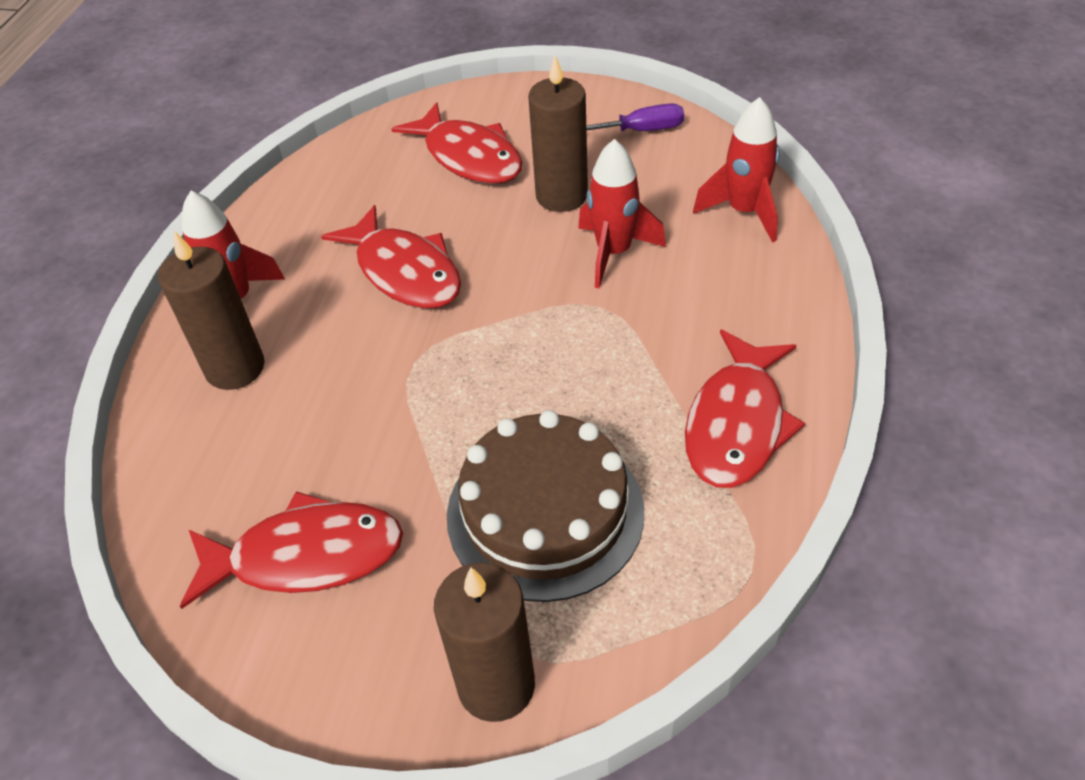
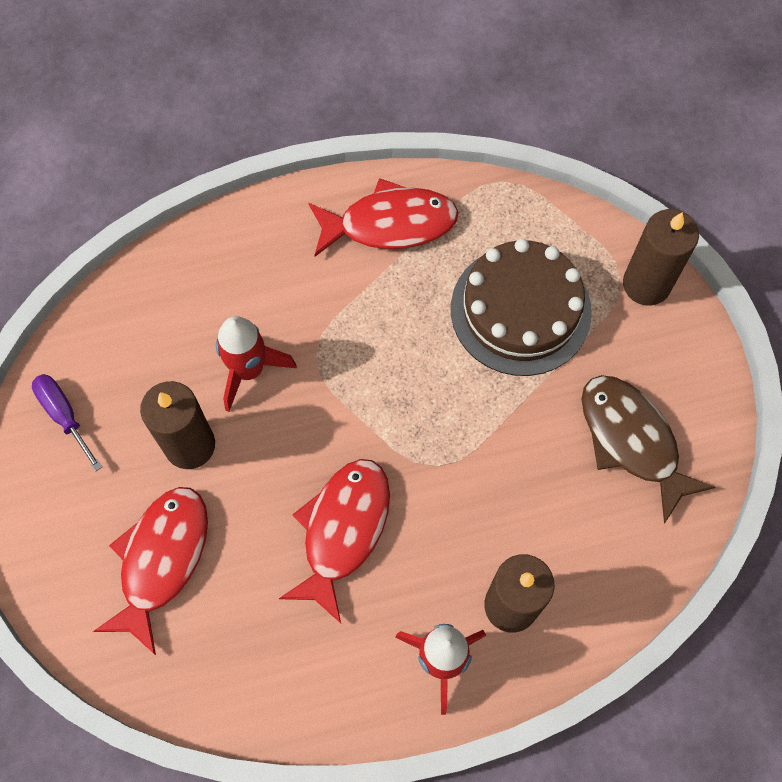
camera: 120 degrees left, 20 degrees up
(306, 556) = (632, 441): red fish -> brown fish
(744, 212) = (157, 289): red rocket -> none

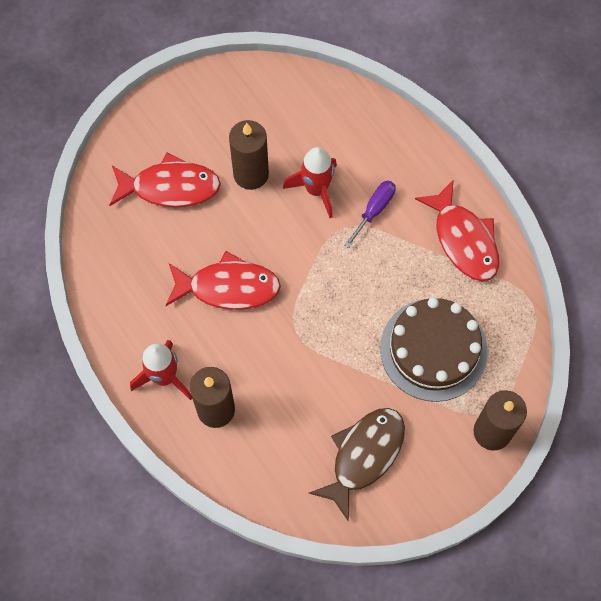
camera: 70 degrees right, 0 degrees up
(64, 415) = (242, 94): purple screwdriver -> purple screwdriver (374, 210)

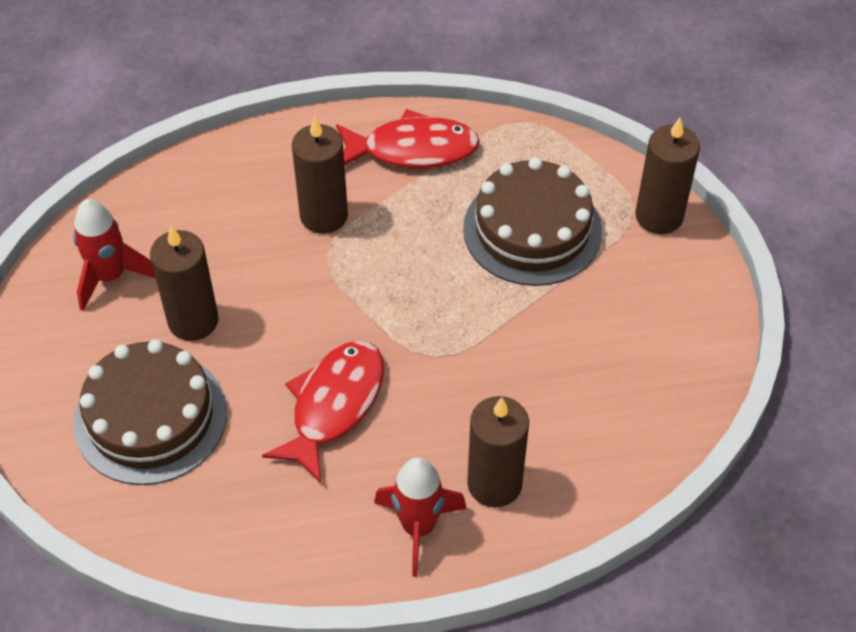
camera: 65 degrees left, 15 degrees down
(170, 187) = (150, 417): red fish -> brown cake
(316, 189) = (260, 261): red rocket -> red rocket (110, 277)
(364, 456) = (631, 349): brown fish -> none
(374, 210) = (324, 216): purple screwdriver -> brown candle

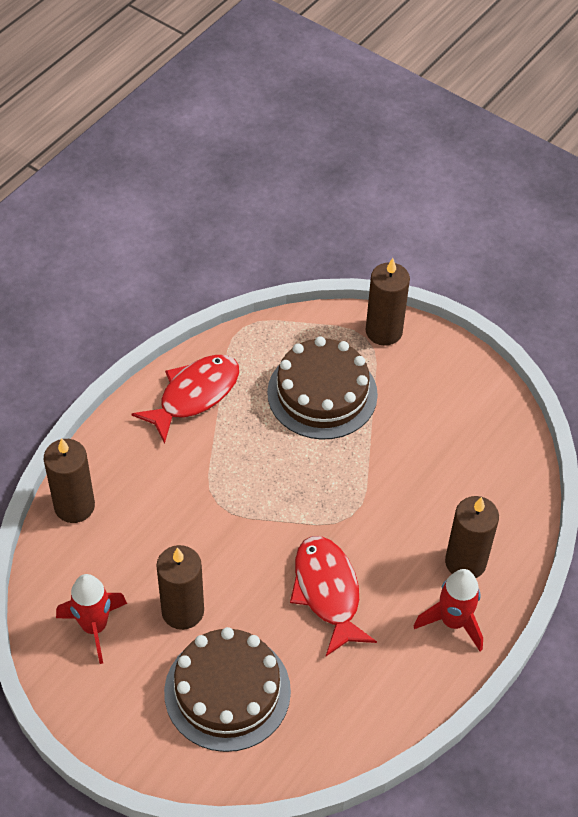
camera: 45 degrees left, 0 degrees up
(324, 216) = (187, 480): brown candle -> brown candle (74, 506)

